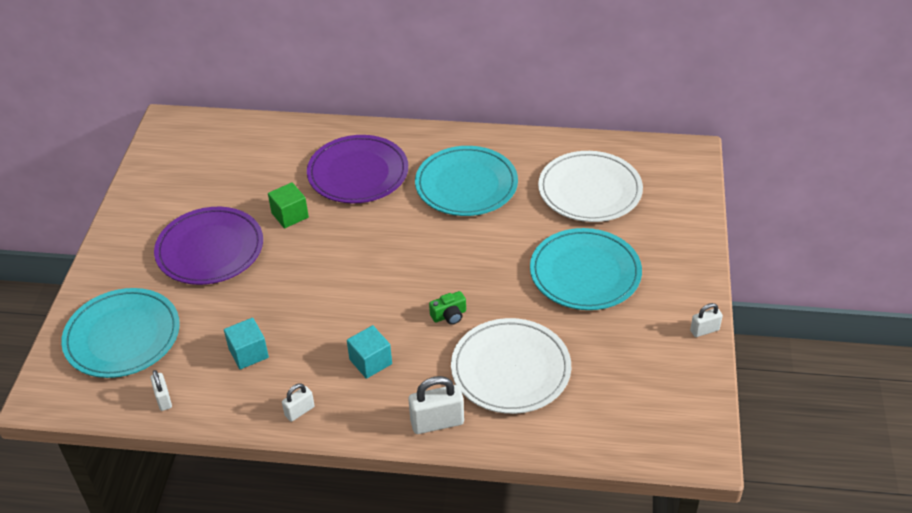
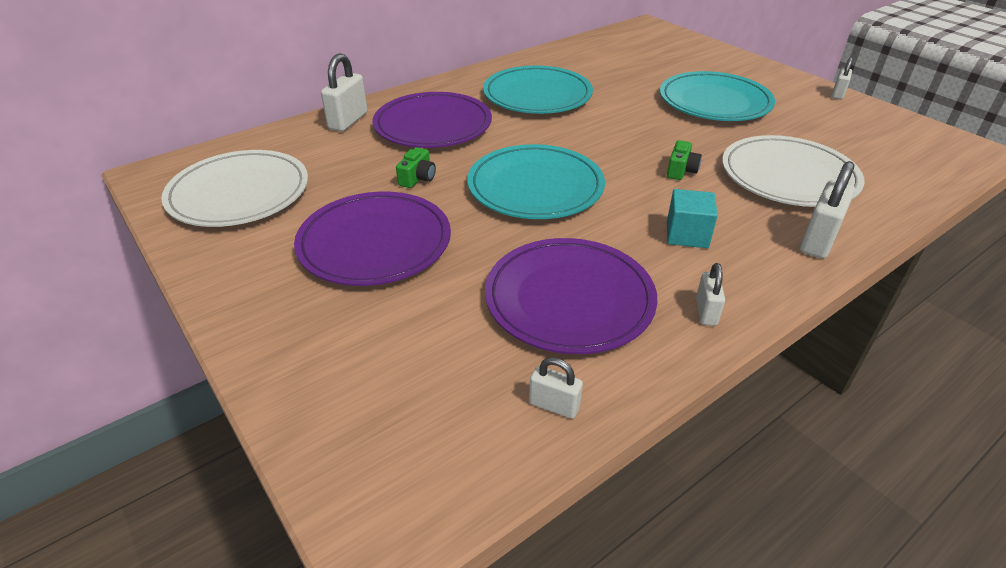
camera: 45 degrees left, 5 degrees down
(122, 336) = (394, 380): turquoise plate -> turquoise plate (535, 187)
(248, 353) = (569, 299): turquoise cube -> purple plate
(290, 215) = (417, 178): green cube -> green camera
(314, 137) = (348, 121): none -> white padlock
(590, 190) = (627, 63): white plate -> white plate (239, 193)

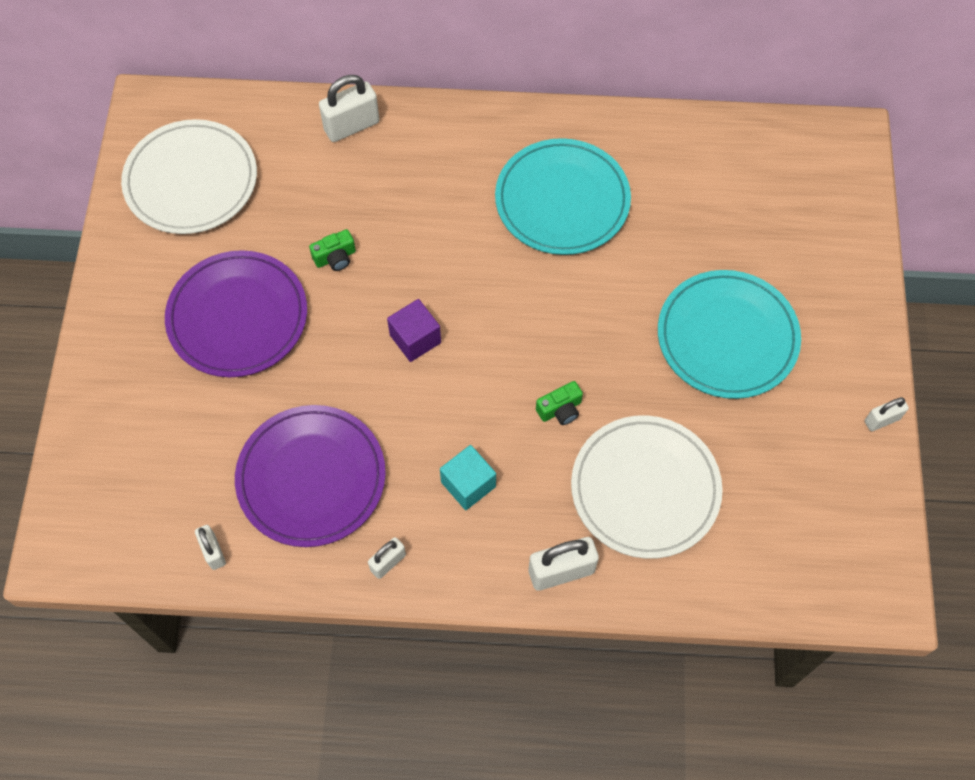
camera: 40 degrees right, 25 degrees up
(433, 125) = (417, 185): purple plate -> none
(535, 187) = (415, 339): turquoise plate -> purple cube

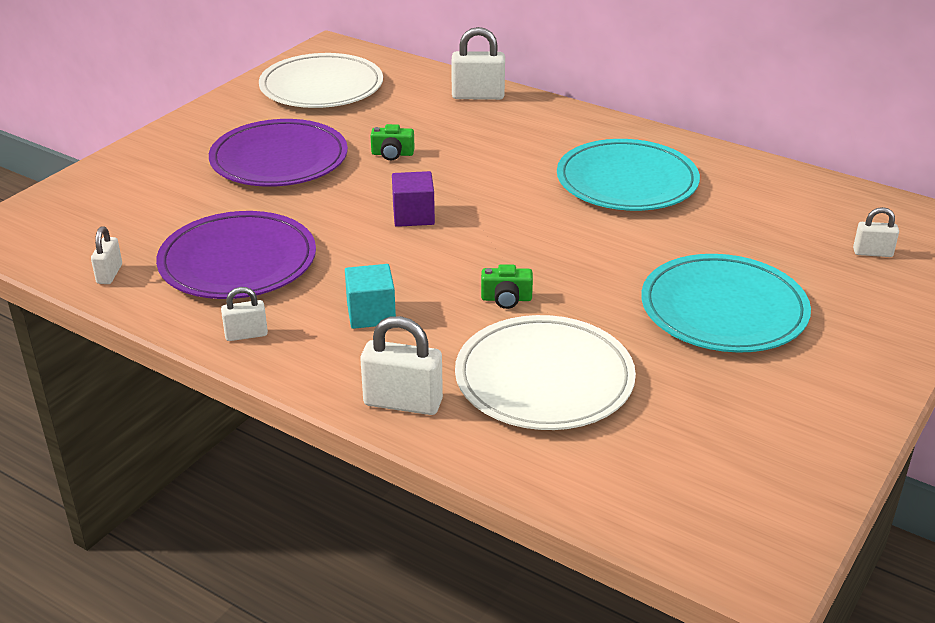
camera: 30 degrees right, 30 degrees down
(881, 420) = (862, 425): white padlock -> white padlock (872, 253)

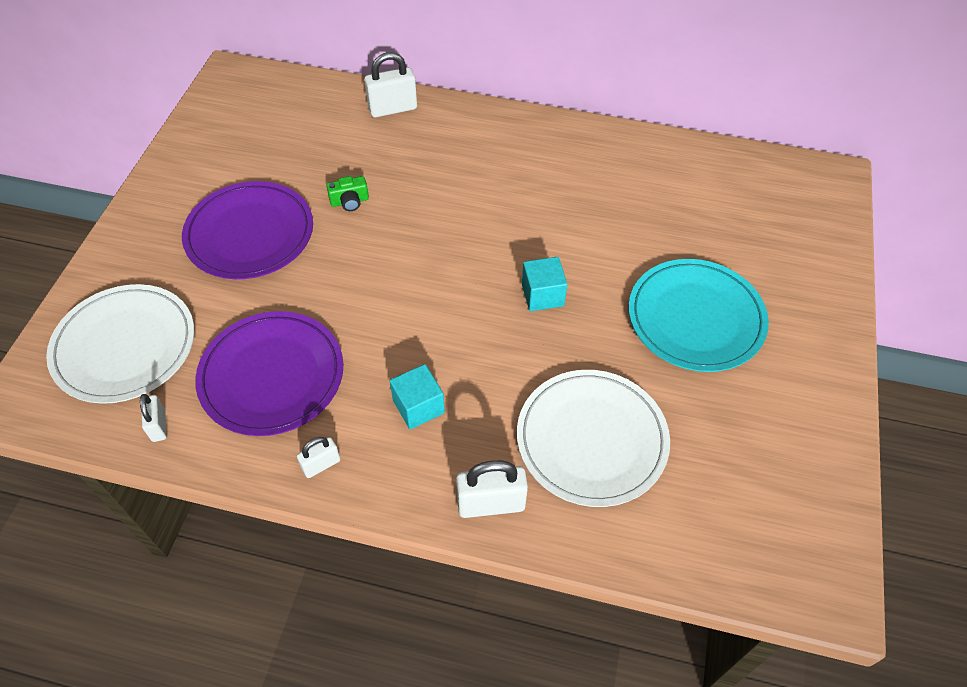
camera: 20 degrees left, 20 degrees up
(321, 87) = (246, 129): white plate -> white plate (125, 346)
(413, 215) = (402, 275): purple cube -> none
(506, 299) = (522, 355): green camera -> none
(556, 258) = (542, 295): none -> turquoise cube
(627, 181) = (561, 187): turquoise plate -> none
(872, 253) = (779, 222): white padlock -> none

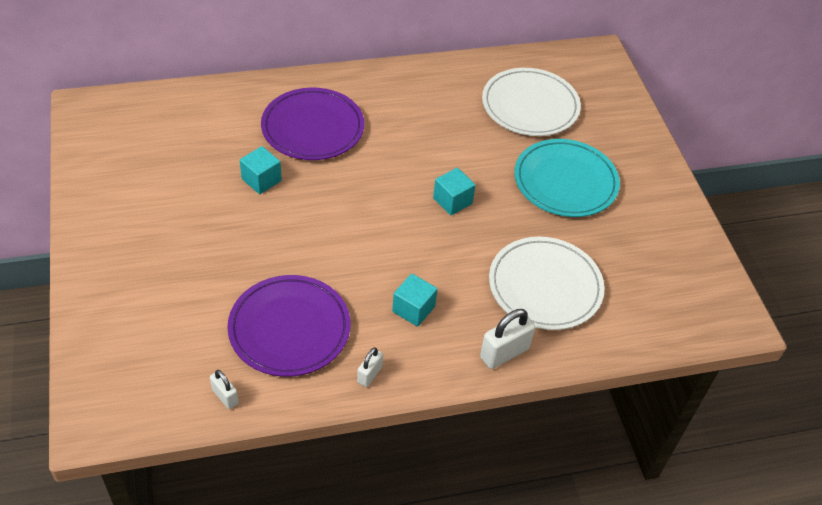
camera: 30 degrees left, 5 degrees down
(125, 346) = (153, 351): white plate -> white plate (530, 106)
(250, 234) = (196, 231): purple plate -> purple plate (313, 128)
(349, 201) = (261, 180): green camera -> turquoise cube
(393, 108) = (247, 96): white padlock -> none

